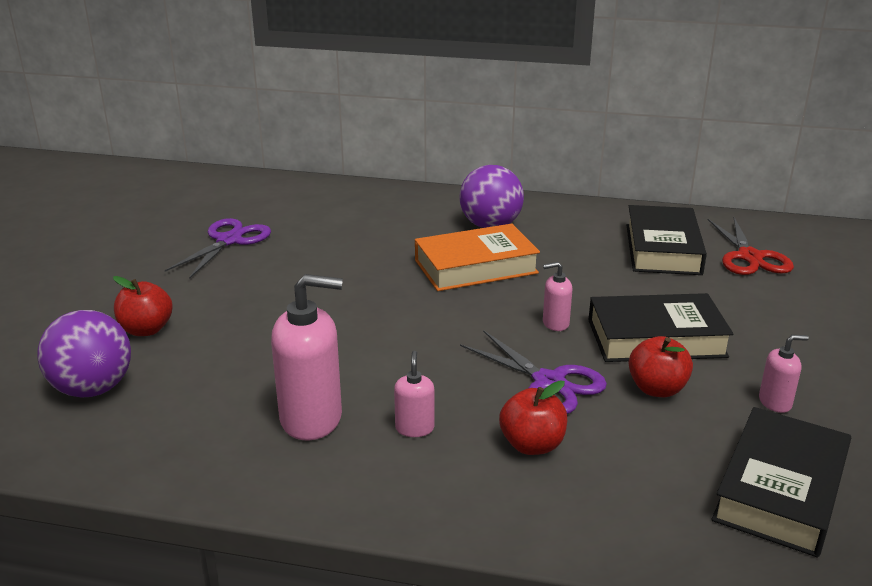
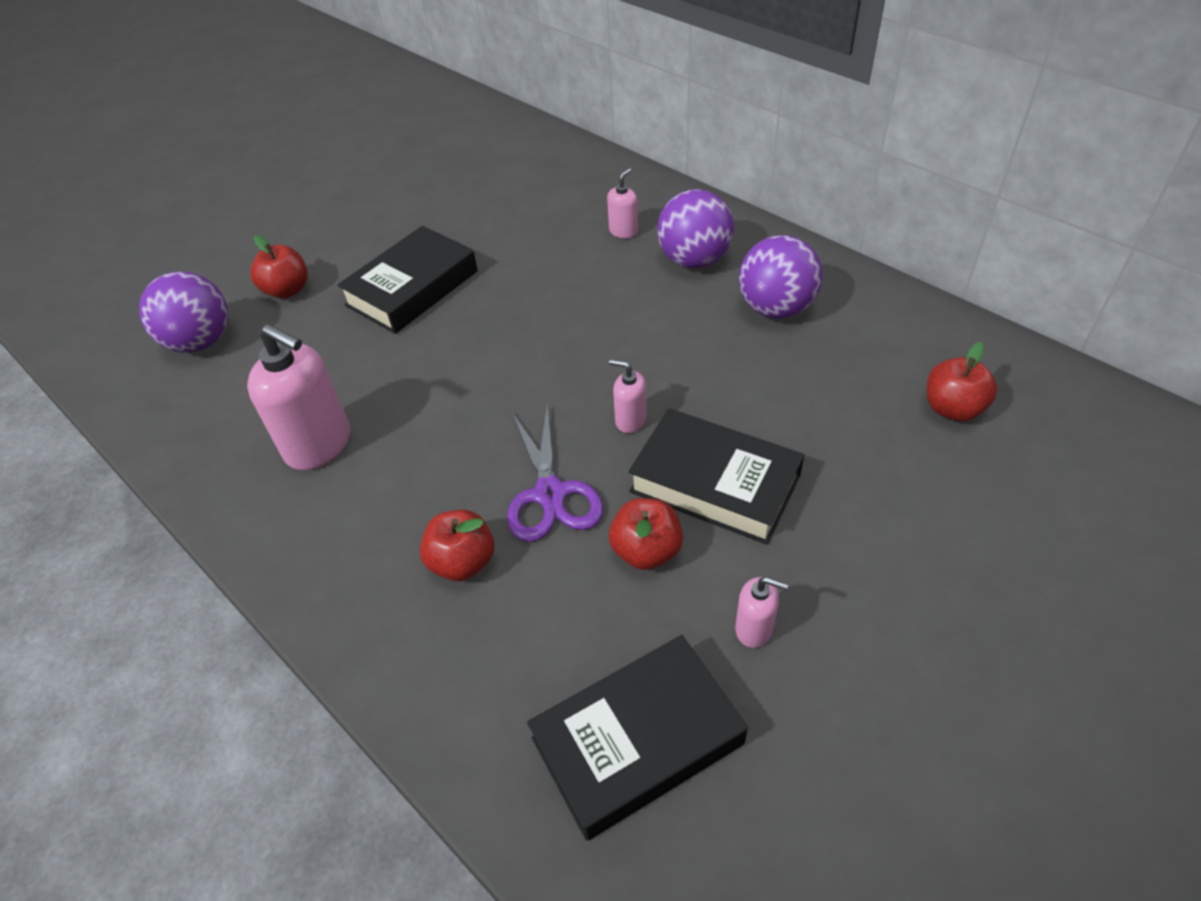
camera: 35 degrees right, 20 degrees up
(229, 240) = (437, 203): purple scissors -> none
(414, 428) = (386, 494): pink soap dispenser -> pink soap dispenser (623, 231)
(475, 266) = (625, 313): orange book -> none
(580, 237) = (776, 308): none -> purple ball
(662, 249) = (855, 358): black book -> black book (412, 288)
(750, 257) = (952, 408): red scissors -> red apple

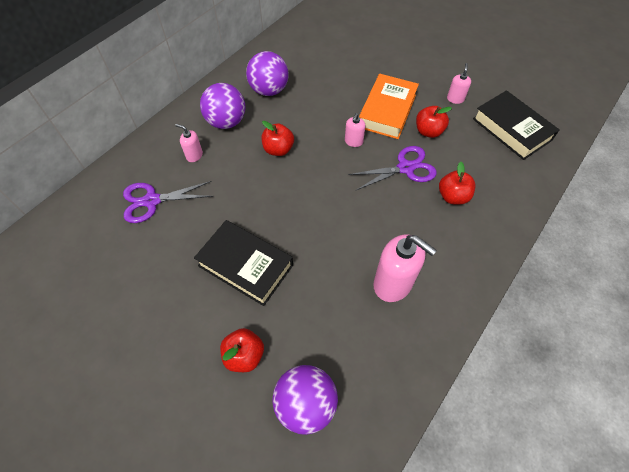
camera: 100 degrees left, 10 degrees up
(319, 445) = (393, 284): pink soap dispenser -> pink soap dispenser turned 105 degrees clockwise
(545, 201) = (152, 201): none -> purple scissors
(715, 483) = (387, 111): black book -> orange book
(952, 408) = (333, 40): red apple -> red apple (278, 149)

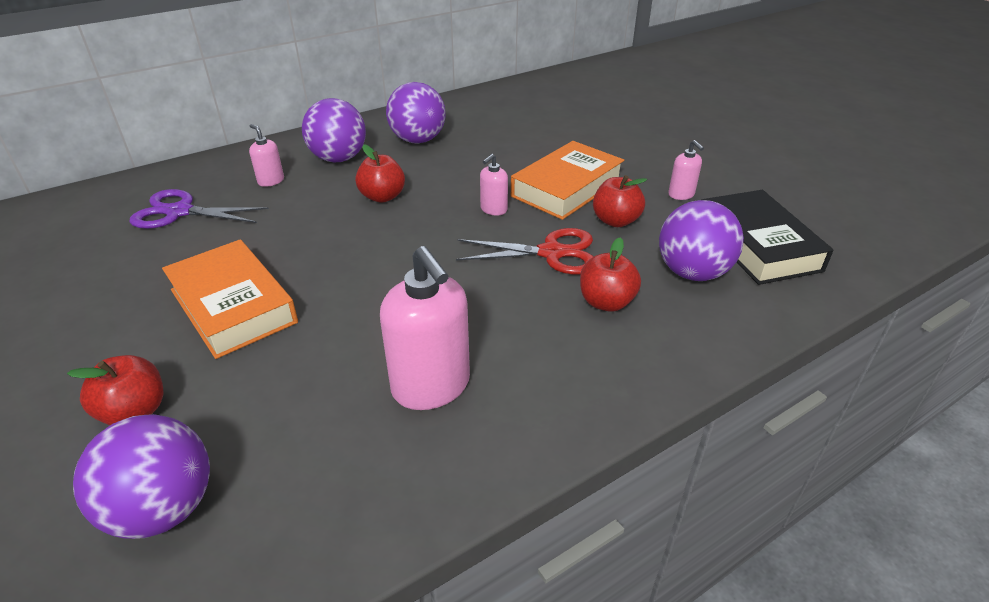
camera: 20 degrees right, 20 degrees down
(245, 265) = (233, 306): black book -> orange book
(405, 168) = (551, 253): purple scissors -> red scissors
(455, 99) = (681, 194): pink soap dispenser -> pink soap dispenser turned 120 degrees clockwise
(487, 161) = (692, 272): none -> purple ball

